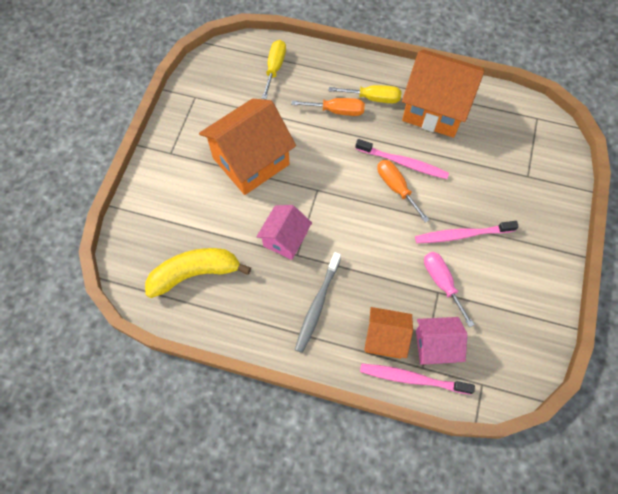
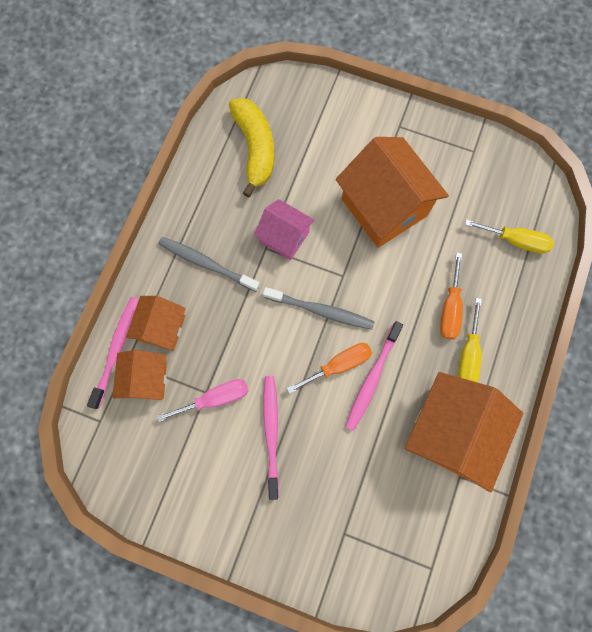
camera: 95 degrees right, 10 degrees up
(351, 204) = (321, 311): none -> grey toothbrush
(435, 346) = (146, 379): pink house -> orange house

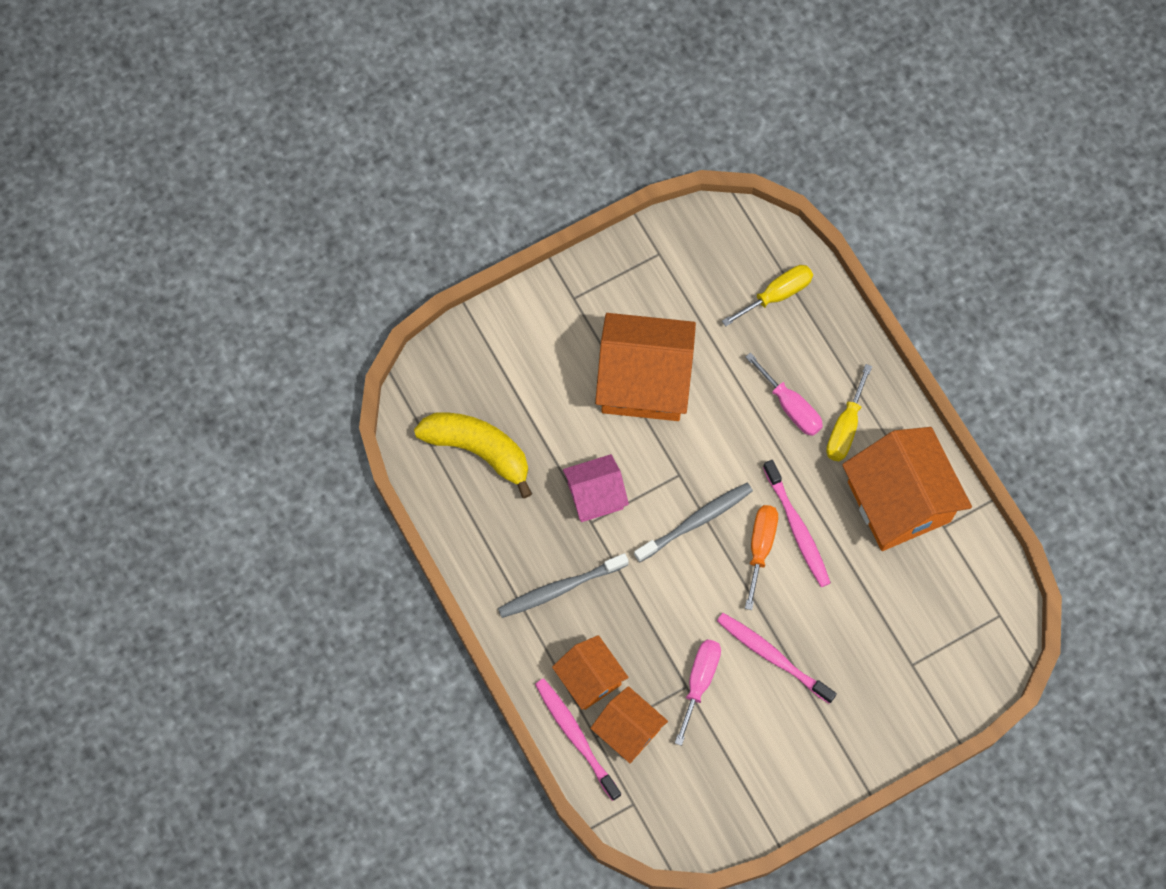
camera: 50 degrees left, 5 degrees down
(450, 308) = (790, 406): orange screwdriver -> pink screwdriver
(468, 354) = (845, 427): yellow screwdriver -> yellow screwdriver turned 60 degrees clockwise

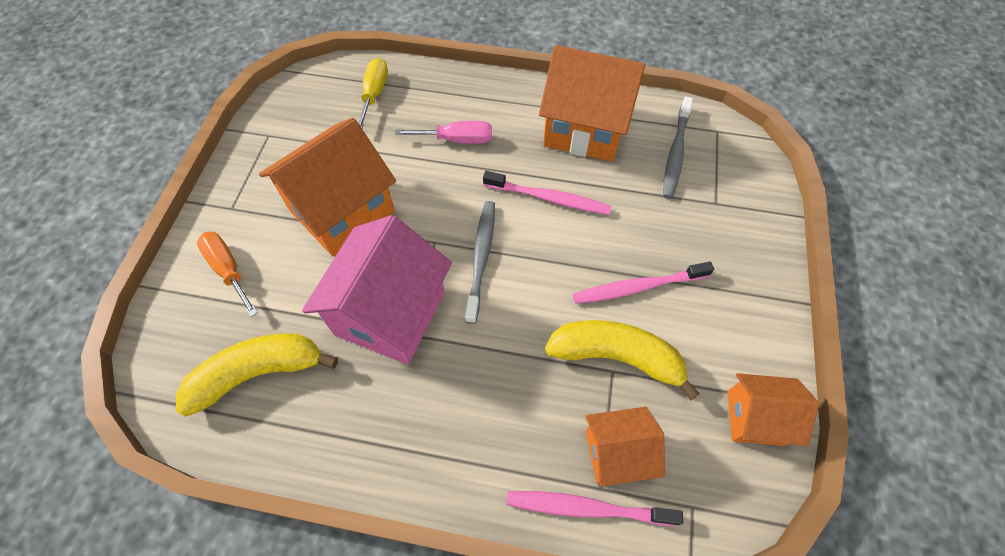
camera: 50 degrees left, 10 degrees down
(559, 588) = (439, 406): grey toothbrush -> grey toothbrush (675, 153)
(590, 679) = (541, 447): orange house -> orange house (755, 418)
(595, 496) = (390, 313): pink house -> pink house, size x1.77
(699, 681) = (616, 357): pink screwdriver -> yellow banana
(760, 547) = (542, 231): orange screwdriver -> orange screwdriver (228, 270)
(845, 427) = (504, 121): yellow screwdriver -> none

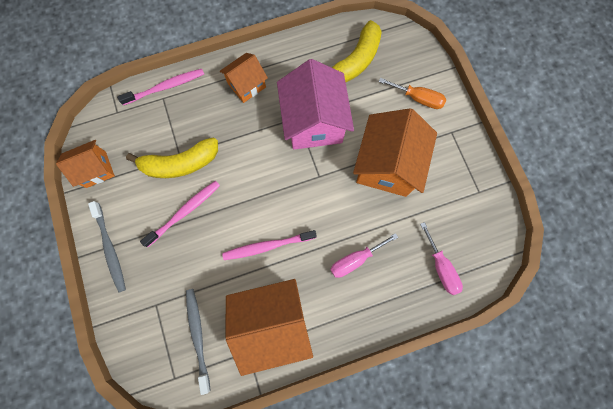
camera: 150 degrees right, 15 degrees up
(374, 94) = (441, 267): yellow screwdriver -> pink screwdriver
(481, 258) = (285, 181): grey toothbrush -> grey toothbrush (110, 249)
(617, 453) = (161, 117): orange house -> orange house (246, 85)

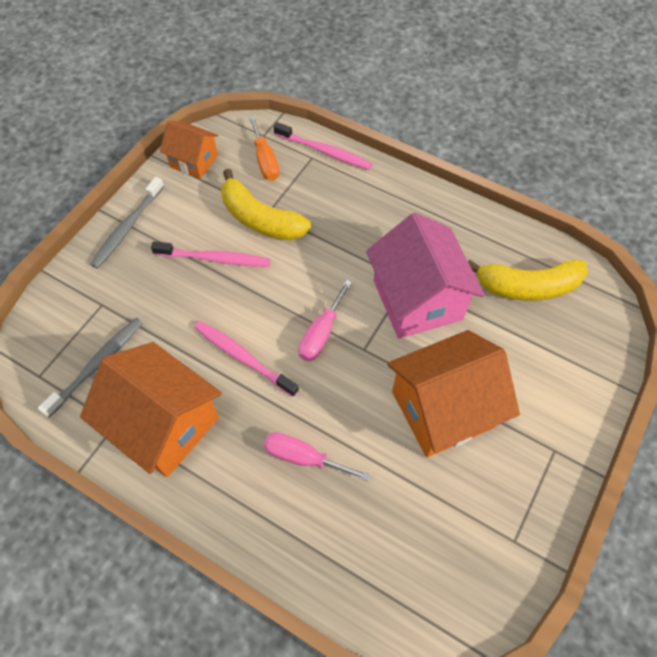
camera: 50 degrees right, 15 degrees down
(246, 85) = (394, 212): orange house -> none
(314, 123) = (417, 300): pink house -> pink house turned 60 degrees counterclockwise
(418, 98) = (554, 381): orange screwdriver -> orange screwdriver (265, 160)
(441, 267) = (378, 564): pink screwdriver -> pink screwdriver (321, 333)

